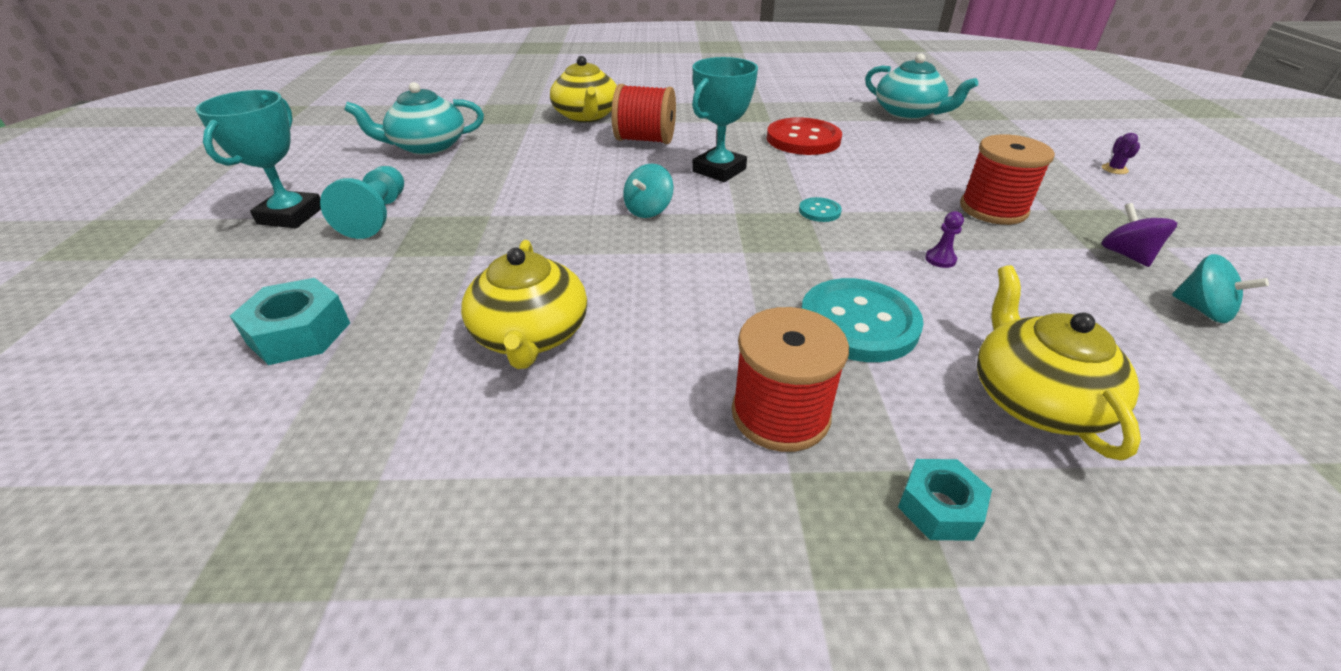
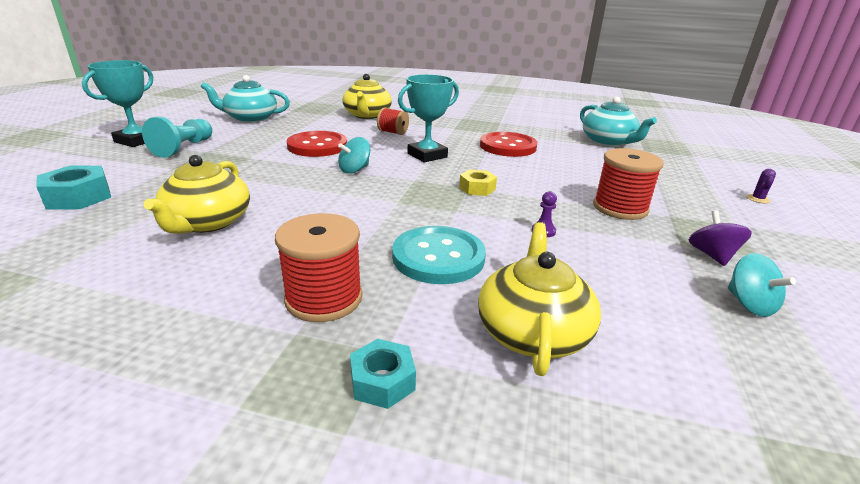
camera: 15 degrees right, 10 degrees down
(565, 180) = (317, 146): none -> red button
(645, 140) = (393, 132): red spool -> red spool, size x0.62
(819, 211) = (477, 188): turquoise button -> yellow nut

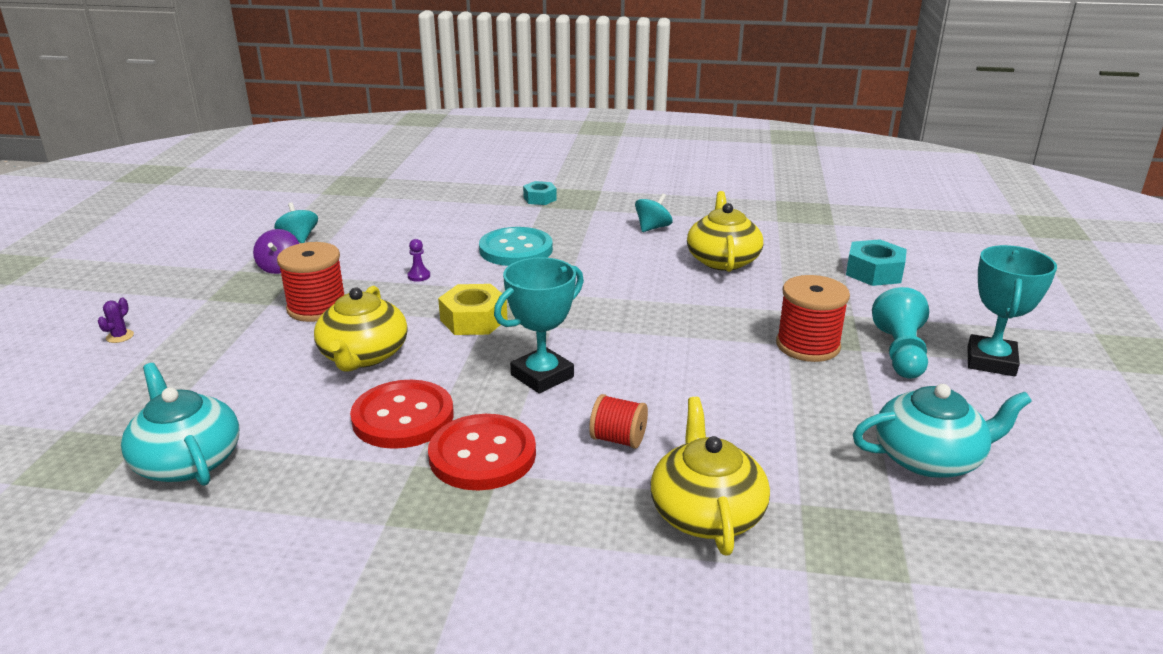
camera: 175 degrees right, 0 degrees up
(317, 146) = (720, 379): red button -> red button (482, 455)
(324, 298) = (588, 223): red spool -> red spool (808, 345)
(354, 170) = (633, 335): turquoise spinning top -> turquoise spinning top (652, 228)
(477, 188) = (473, 320): yellow nut -> yellow nut, size x1.52
(532, 331) = (457, 218): yellow teapot -> yellow teapot (363, 355)

